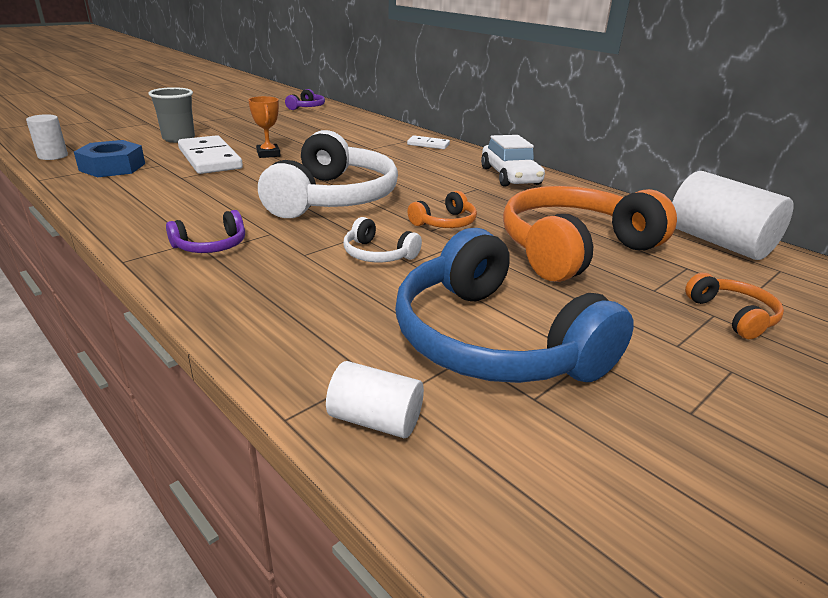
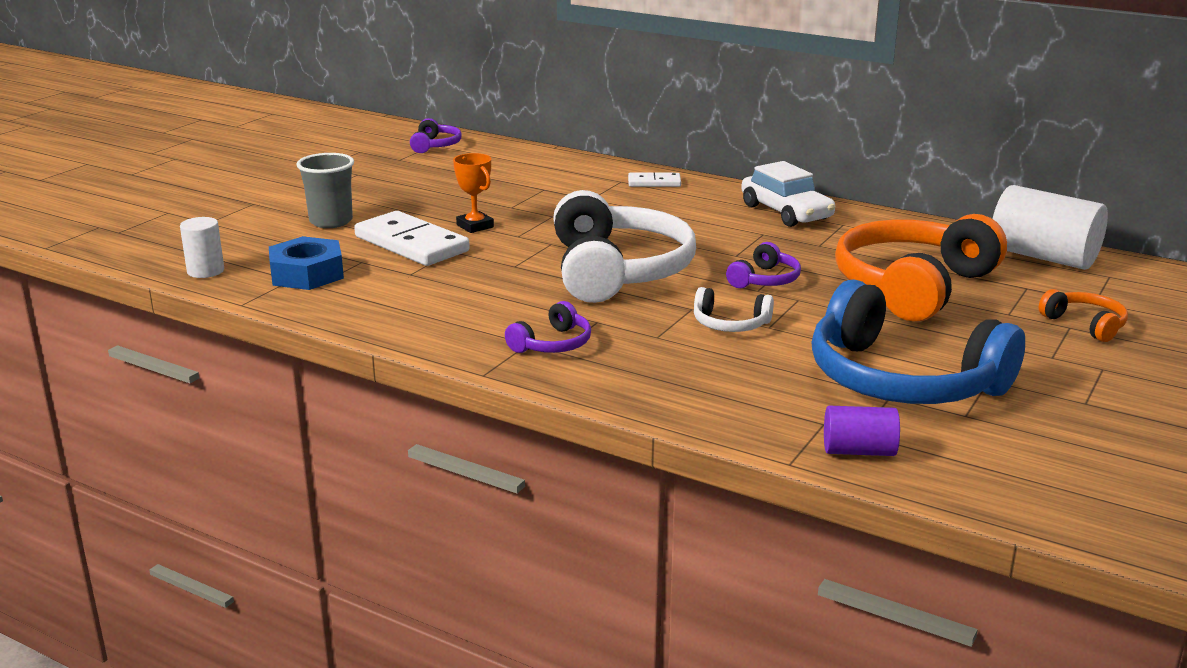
camera: 15 degrees left, 5 degrees down
(375, 420) = (859, 451): white cylinder -> purple cylinder
(445, 223) = (765, 280): orange headphones -> purple headphones

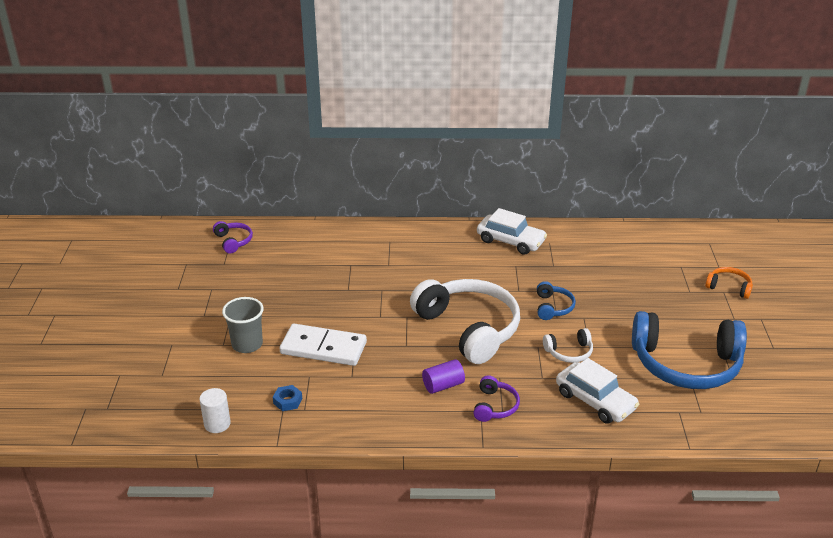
camera: 30 degrees left, 10 degrees up
(307, 274) = (287, 401): blue nut -> blue nut, size x0.52
(475, 226) = (345, 316): orange trophy -> none
(654, 182) = (411, 236): white domino -> none
(704, 377) = (595, 401): none -> white car
(765, 280) = (553, 307): purple headphones -> blue headphones
(859, 451) = (711, 425): purple cylinder -> purple cylinder (443, 385)
(912, 286) = (629, 285): orange headphones -> none
(1043, 257) = (668, 237): white cylinder -> none

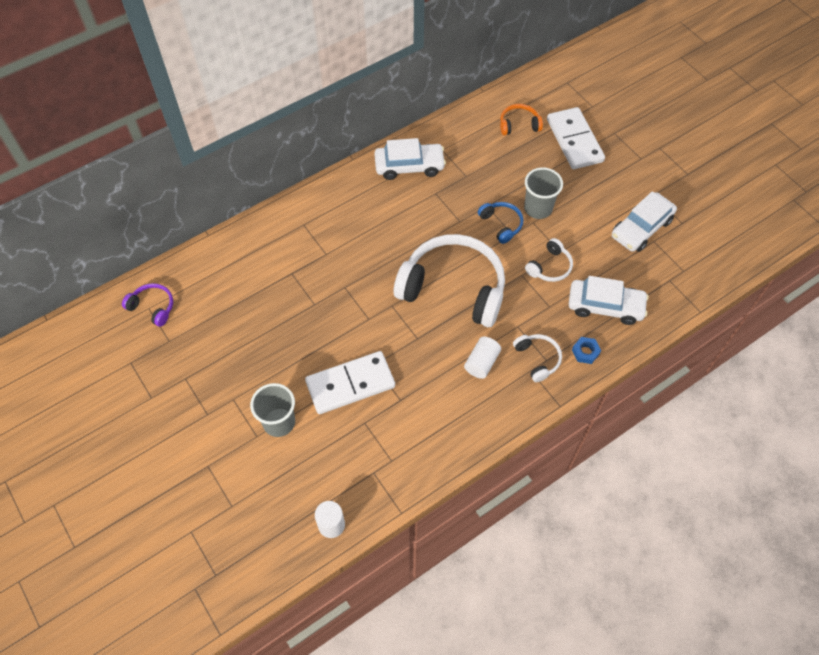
camera: 35 degrees left, 25 degrees up
(287, 401) = (370, 461): blue nut -> blue nut (585, 352)
(443, 385) = (481, 363): purple cylinder -> white cylinder
(495, 406) = (537, 359): purple headphones -> white headphones
(597, 311) = (538, 208): none -> grey cup
(677, 282) = (574, 140): none -> white domino
(686, 364) = (641, 228): blue headphones -> white car
(729, 287) = (615, 125): orange headphones -> orange headphones (519, 124)

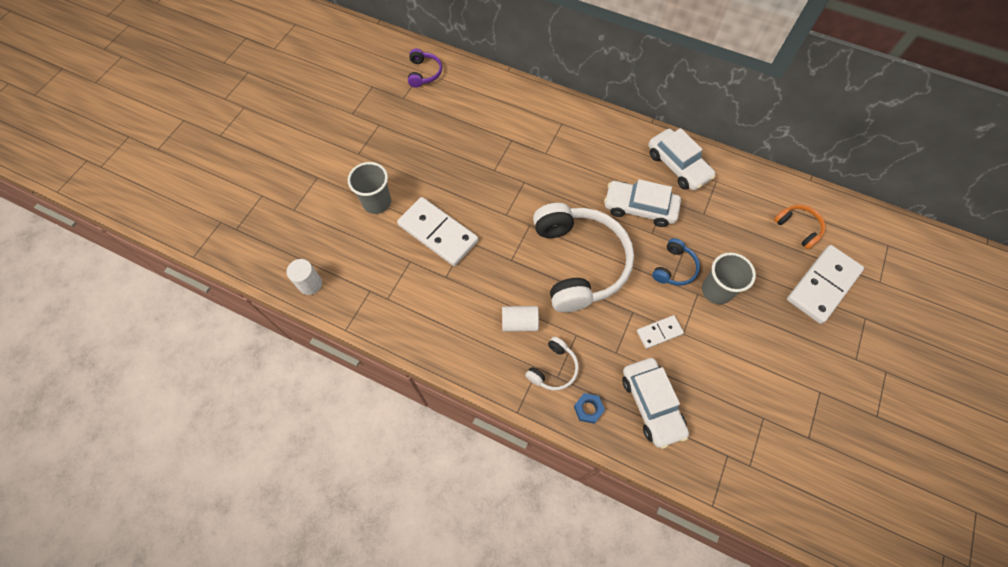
camera: 60 degrees right, 5 degrees up
(550, 267) = (659, 332): white headphones -> white domino
(641, 228) = (769, 398): white car -> white car (639, 208)

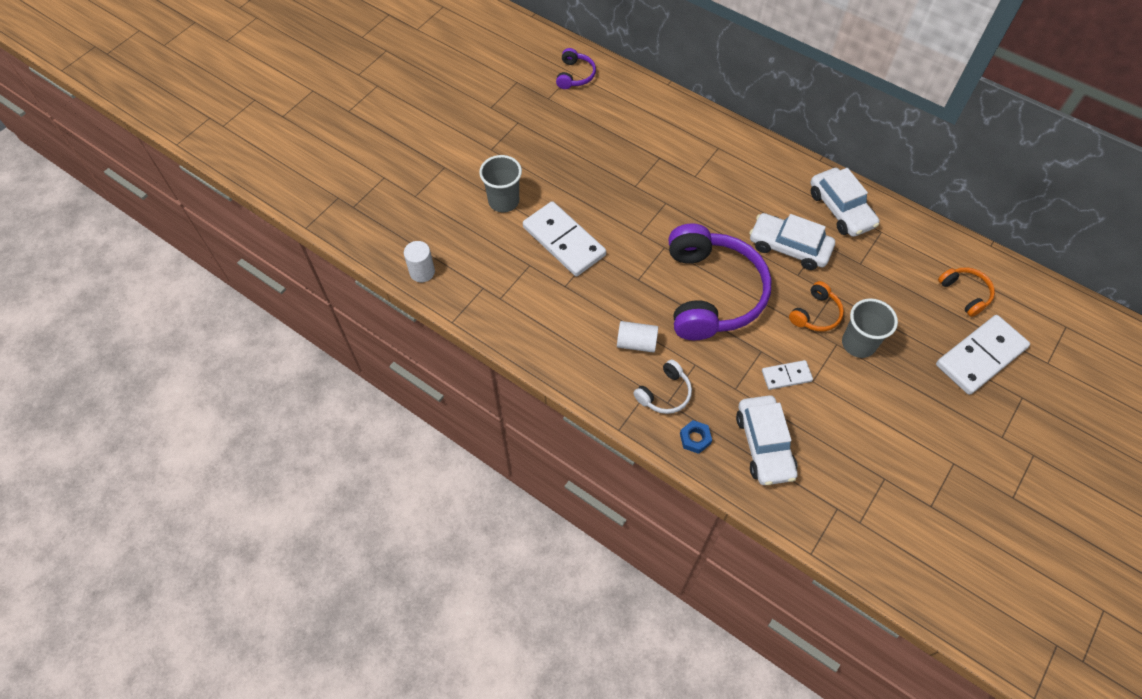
camera: 10 degrees right, 5 degrees down
(579, 262) = (712, 293): white headphones -> purple headphones
(674, 268) = (816, 314): blue headphones -> orange headphones

